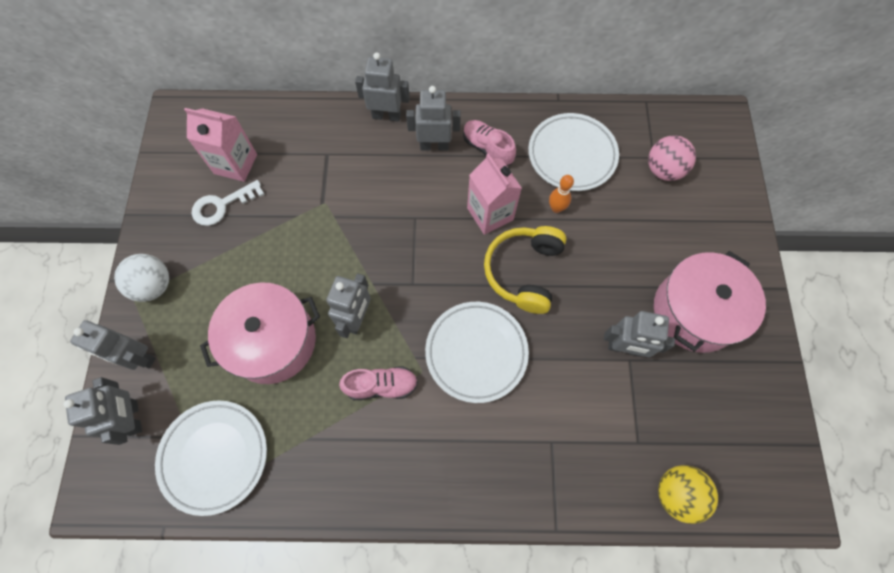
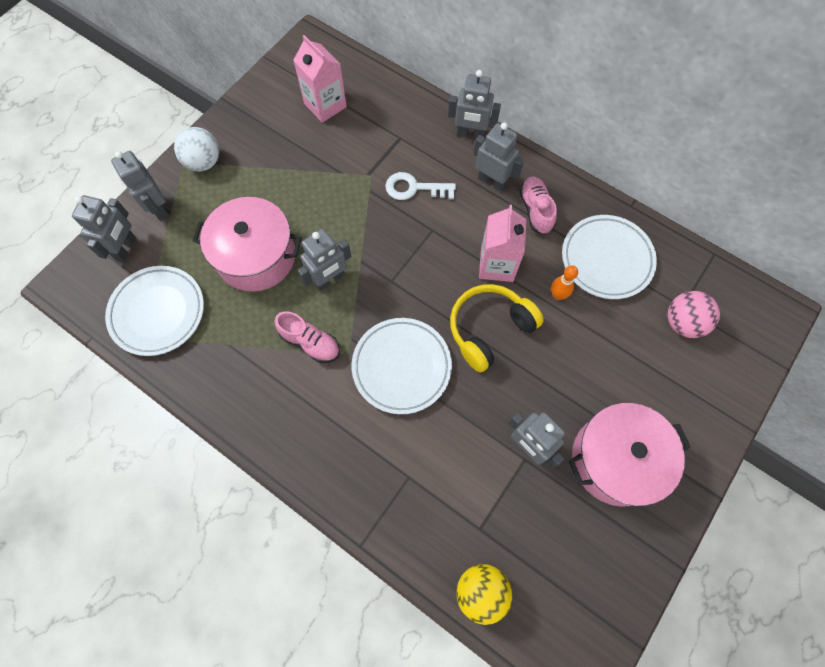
camera: 35 degrees right, 0 degrees up
(222, 205) = (293, 131): white key -> white key (414, 188)
(386, 116) = (470, 134): grey robot -> grey robot turned 150 degrees clockwise

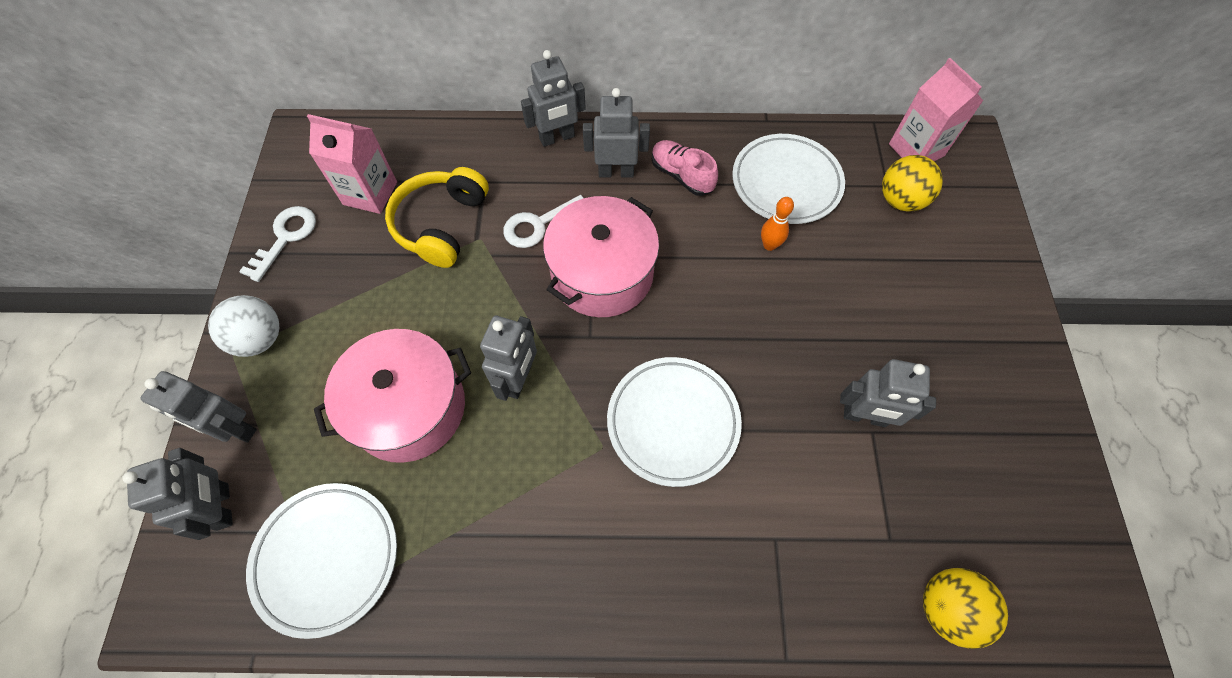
camera: 35 degrees left, 5 degrees down
(257, 106) = (285, 238): none -> white key
(310, 342) = (550, 465): pink shoe -> none
(489, 329) = (731, 321): yellow headphones -> yellow headphones (441, 224)
(497, 265) = (686, 252): pink carton -> pink carton (916, 150)
(616, 459) = (953, 370): pink pot -> pink pot (602, 273)
(683, 322) = (900, 200): pink ball -> yellow ball

